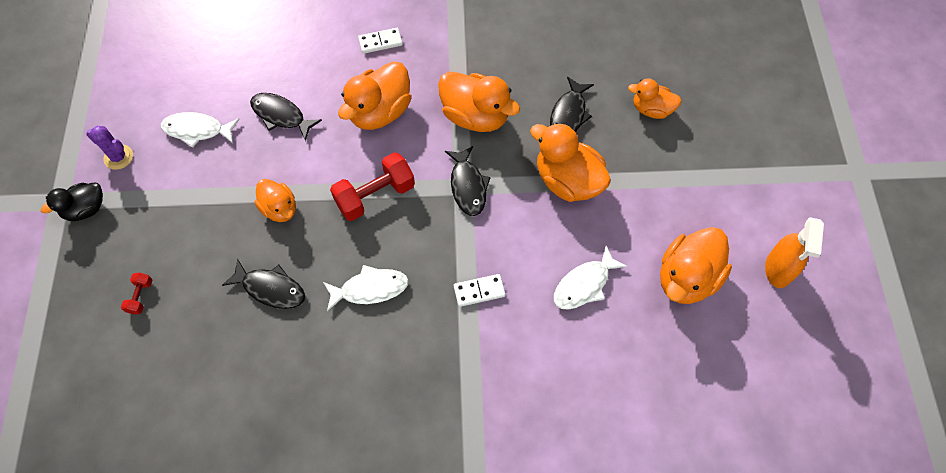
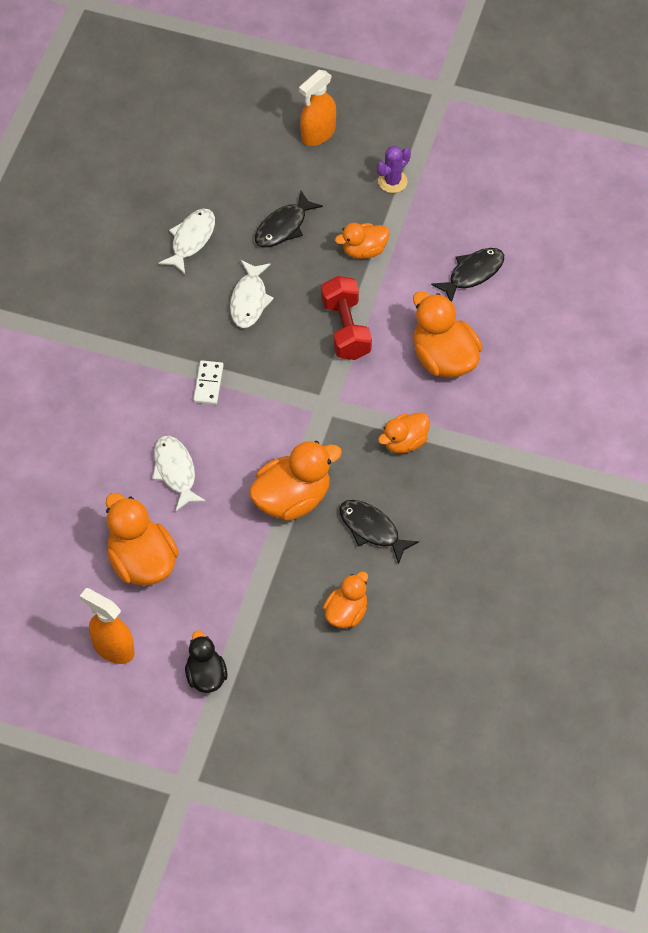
camera: 110 degrees right, 5 degrees down
(86, 209) = (425, 107): black duck -> black duck (206, 675)
(118, 157) = (474, 138): purple cactus -> purple cactus (392, 181)
(140, 297) = (318, 134): red dumbbell -> orange spray bottle
(197, 130) = (482, 202): white fish -> white fish (191, 240)
(380, 42) = (537, 383): white domino -> none
(468, 186) = (323, 409): black fish -> none
(475, 116) = (404, 442): orange duck -> orange duck, size x0.61

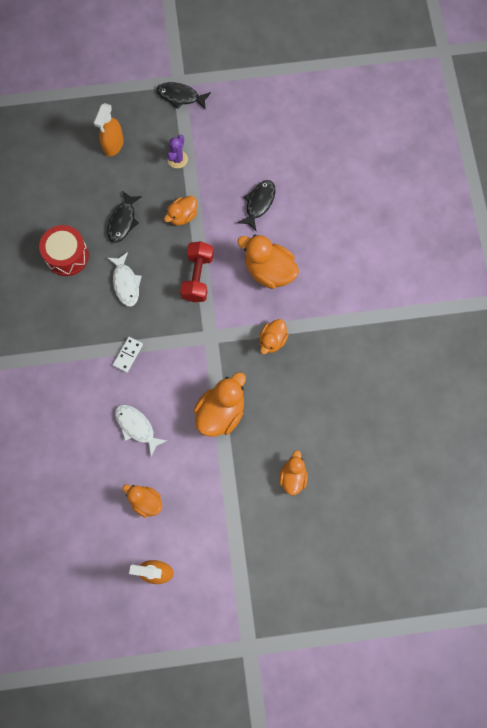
camera: 25 degrees left, 15 degrees up
(142, 561) = (146, 501): orange duck -> orange duck, size x0.61
(191, 240) = (67, 256): white fish -> red drum
(206, 675) = (225, 563): black duck -> none
(208, 384) = (128, 355): white domino -> white domino turned 45 degrees clockwise
(346, 329) = (197, 277): red dumbbell -> red dumbbell turned 45 degrees clockwise
(372, 529) = (281, 411): black fish -> black fish (180, 96)

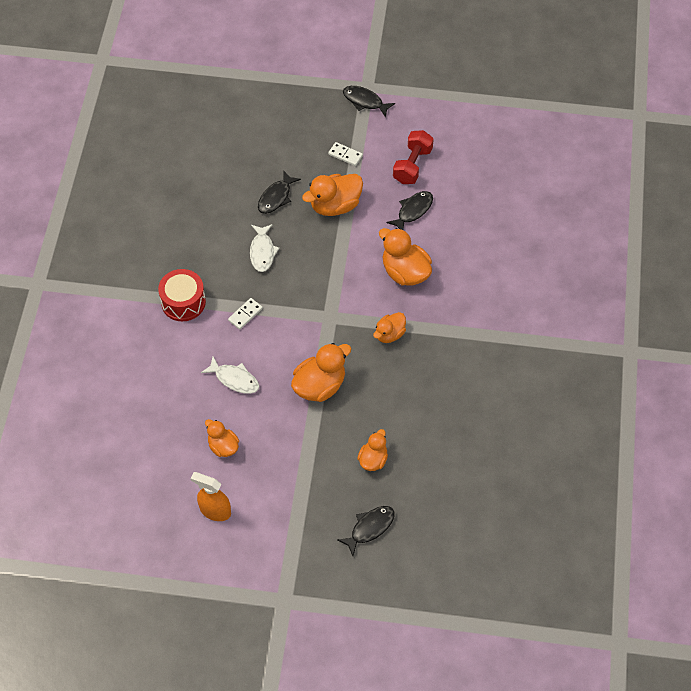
camera: 15 degrees right, 15 degrees down
(67, 256) = (213, 215): red drum -> red drum (183, 302)
(113, 145) = (287, 129): orange spray bottle -> none
(137, 427) = (234, 379): white fish -> white fish turned 150 degrees clockwise
(177, 159) = (345, 155): purple cactus -> white domino
(182, 216) = (335, 205): orange duck -> orange duck, size x1.65
(197, 277) = (333, 262): red dumbbell -> red dumbbell (412, 165)
(309, 549) = (370, 528): none -> black fish

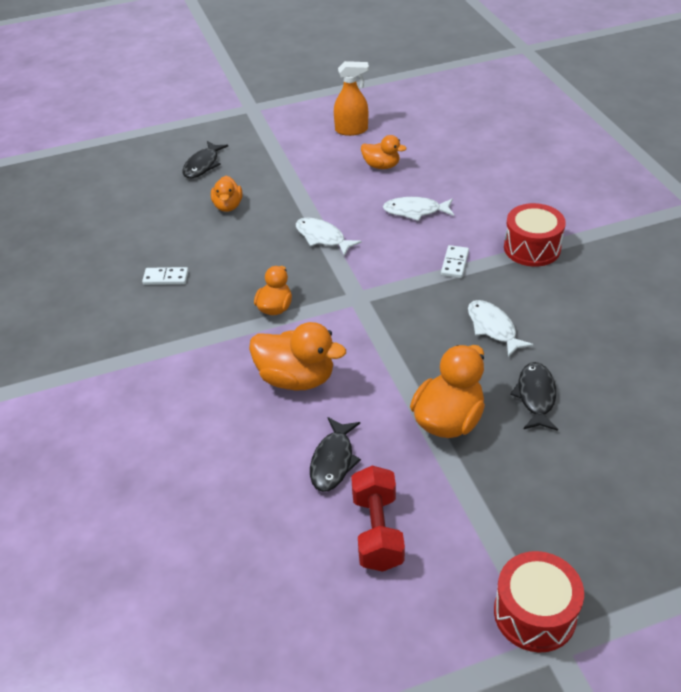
camera: 155 degrees right, 15 degrees down
(320, 386) = (322, 237): orange duck -> white fish
(345, 155) = (491, 500): white domino -> white domino (166, 278)
(365, 101) = (534, 613): black fish -> red drum

